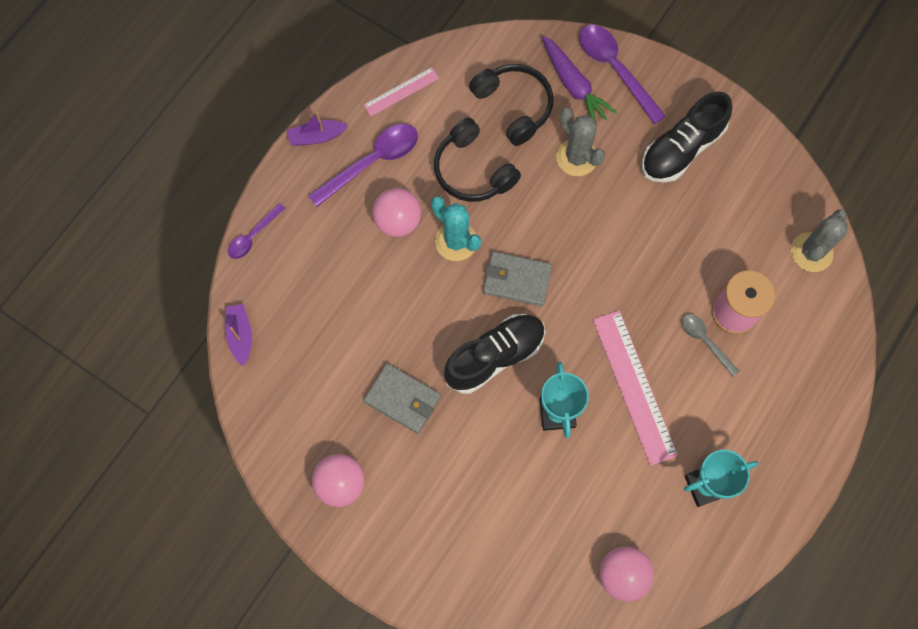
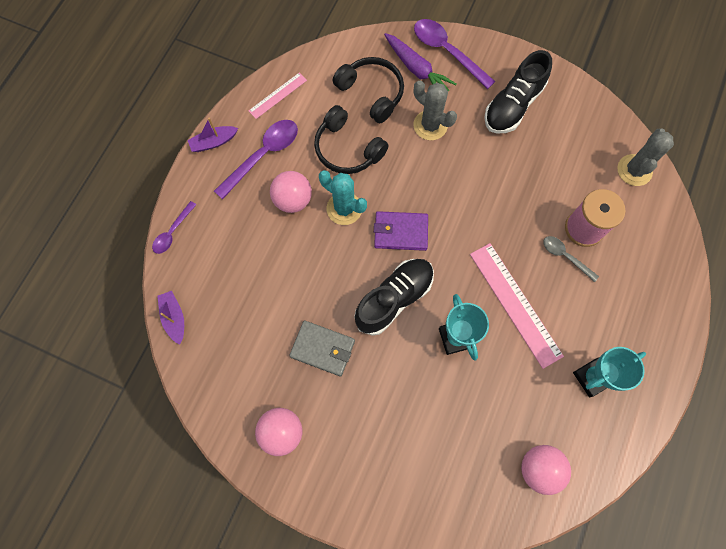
camera: 10 degrees left, 0 degrees up
(517, 280) = (400, 232): grey wallet -> purple wallet

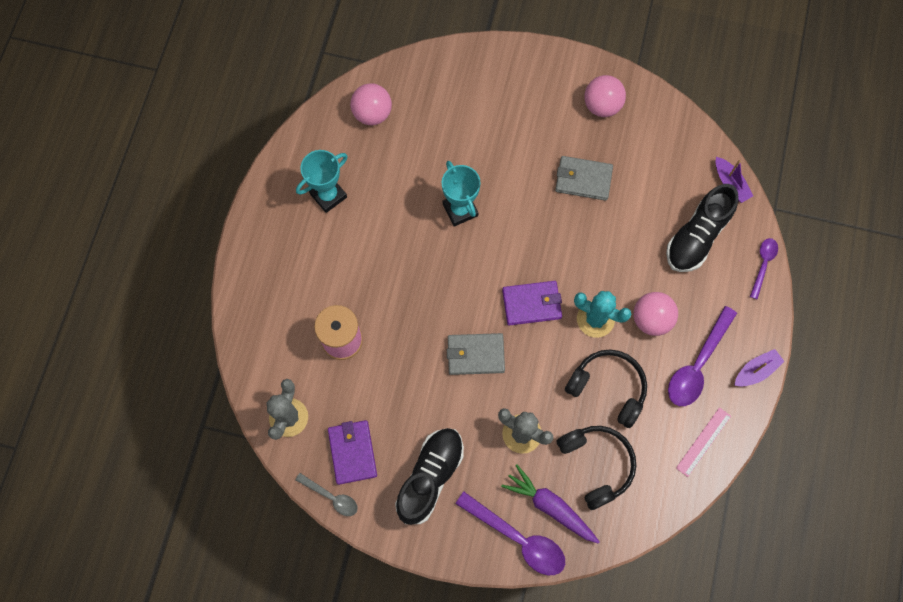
camera: 170 degrees right, 0 degrees up
(372, 93) = (596, 464): black headphones -> black headphones turned 150 degrees counterclockwise
(394, 299) = (525, 236): black shoe -> black shoe (697, 236)
(460, 195) = (475, 355): none -> grey wallet
(515, 304) = (406, 251): pink ruler -> none
(565, 256) = (360, 307): grey spoon -> grey spoon (331, 497)
(578, 134) = (352, 452): none -> purple wallet

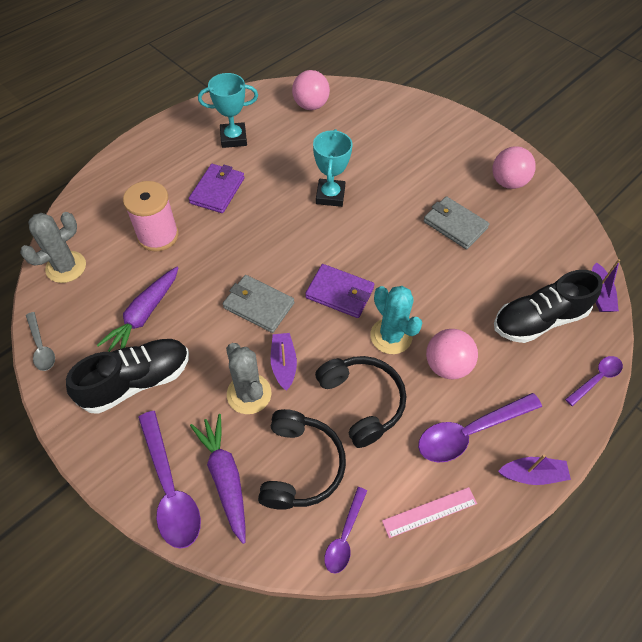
camera: 30 degrees right, 15 degrees down
(352, 452) = (90, 322): purple wallet -> purple wallet (217, 190)
(390, 419) = (144, 315): none -> purple carrot
(530, 393) = (283, 364): none -> purple boat
(658, 494) = (344, 536): none -> purple spoon

